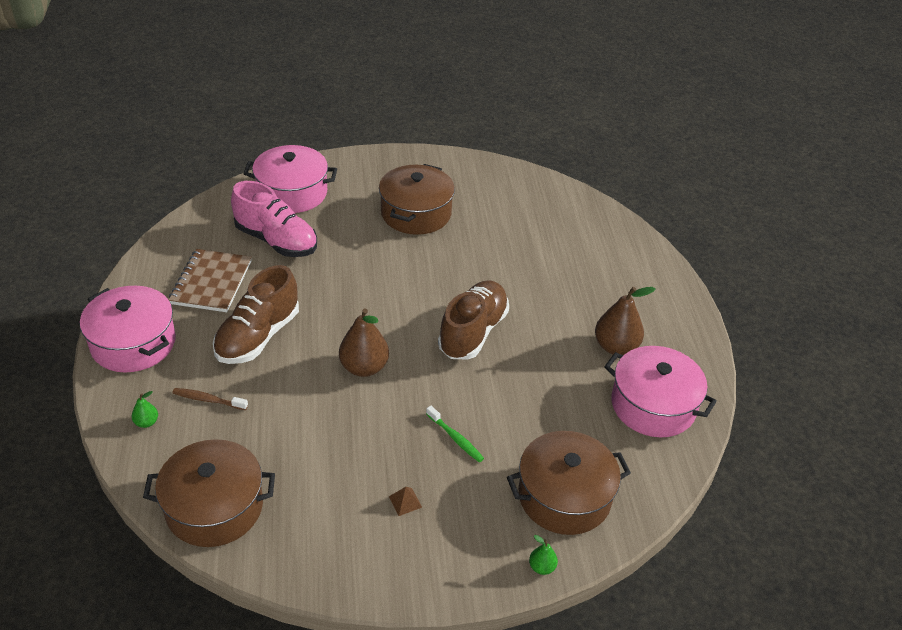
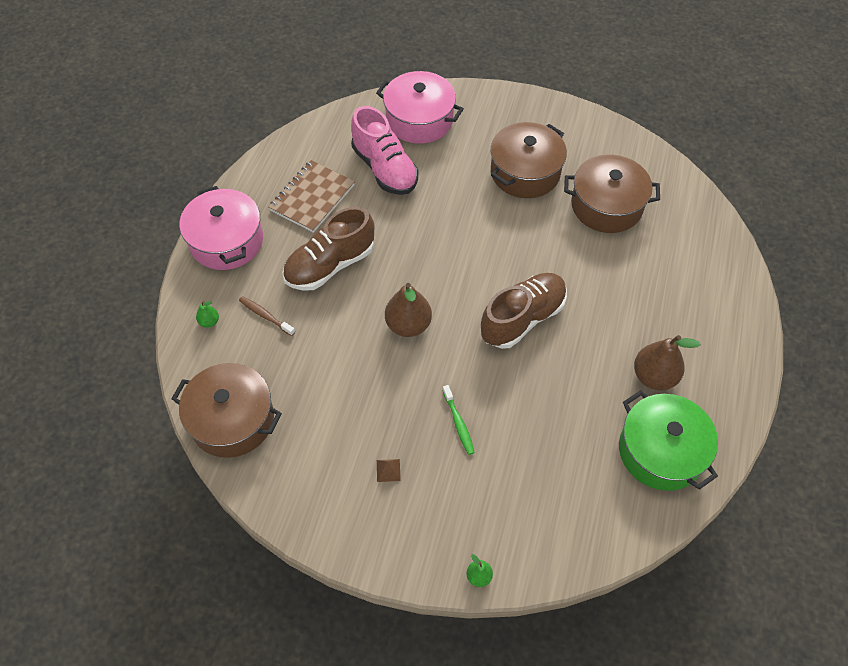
camera: 25 degrees right, 15 degrees up
(564, 496) = (530, 515): brown pot -> brown pot (606, 205)
(653, 405) = (660, 451): pink pot -> green pot

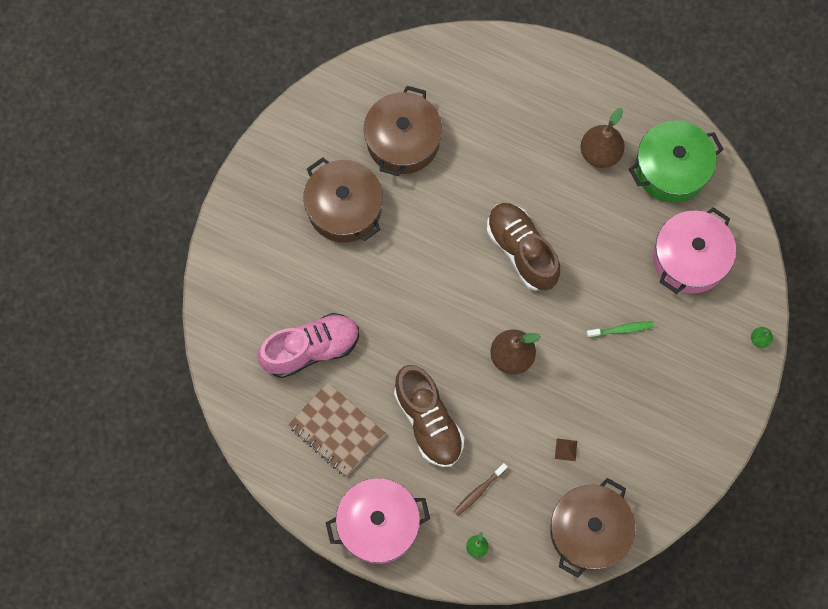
camera: 80 degrees left, 15 degrees up
(388, 470) = (658, 397): brown pyramid -> brown pyramid (566, 449)
(419, 120) = (247, 301): pink pot -> pink pot (689, 258)

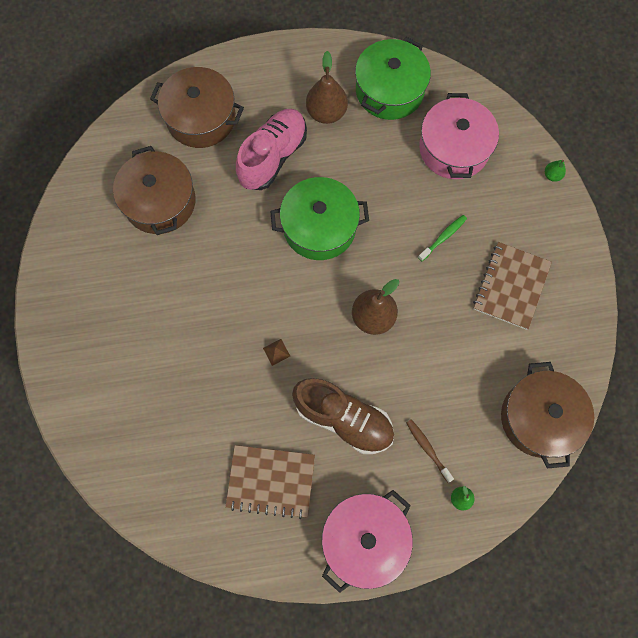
camera: 35 degrees left, 0 degrees up
(311, 349) = (200, 426): pink shoe -> pink shoe (273, 156)
(344, 208) = (147, 287): brown pot -> brown pot (201, 118)
(479, 491) = (427, 449): brown toothbrush -> brown toothbrush turned 135 degrees clockwise
(521, 251) = (319, 227): brown shoe -> green pot
(566, 449) = (471, 363): brown pyramid -> brown pyramid (276, 352)
(648, 409) = (511, 286): none -> brown notebook

